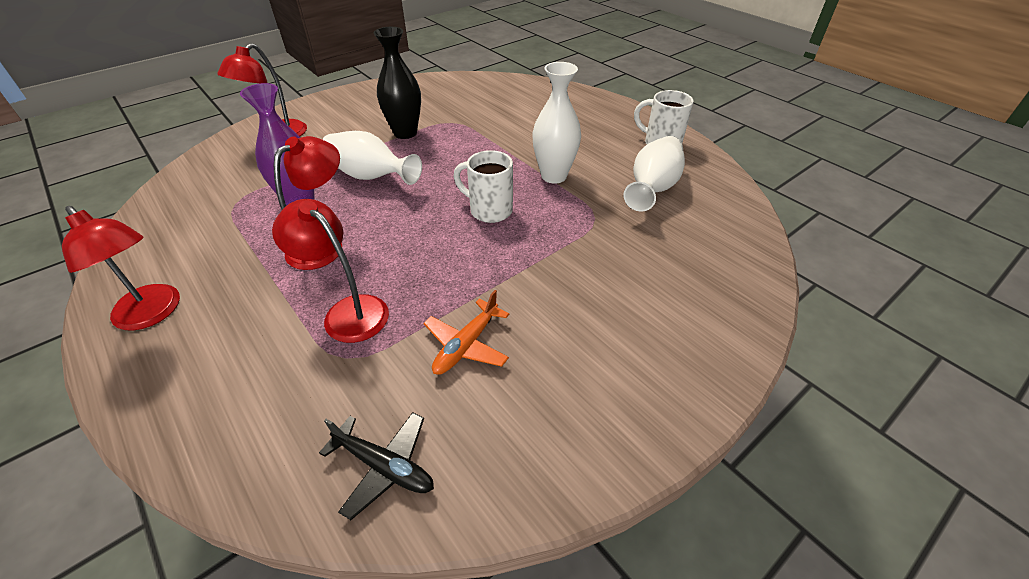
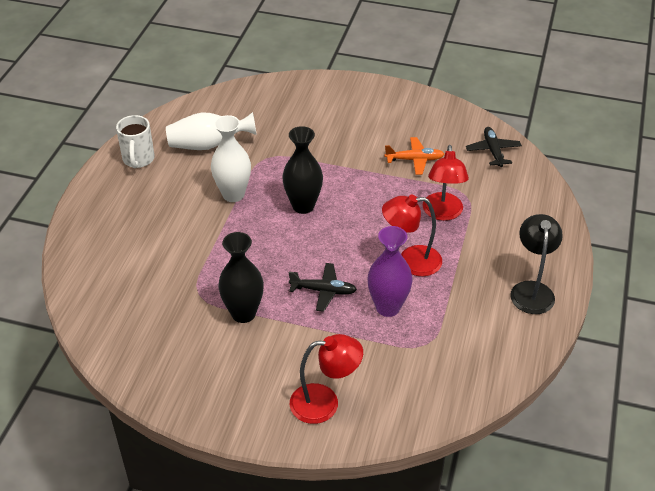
camera: 125 degrees left, 0 degrees up
(153, 314) = (531, 290): red lamp -> black lamp
(370, 176) = (323, 291): white vase -> black plane
(489, 210) = (303, 206): white mug -> black vase

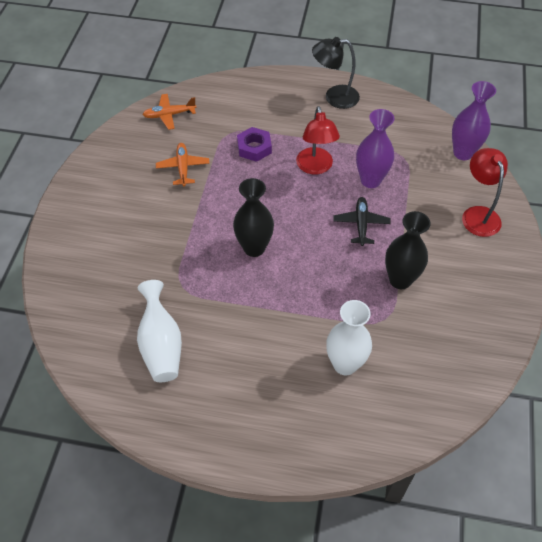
camera: 95 degrees left, 10 degrees up
(138, 160) = (189, 415): white mug -> none
(233, 194) = (242, 309): white vase -> white vase (345, 364)
(430, 408) = (463, 153): none -> purple vase
(442, 213) = (254, 148): red lamp -> purple nut
(493, 151) = (169, 115): black plane -> orange plane

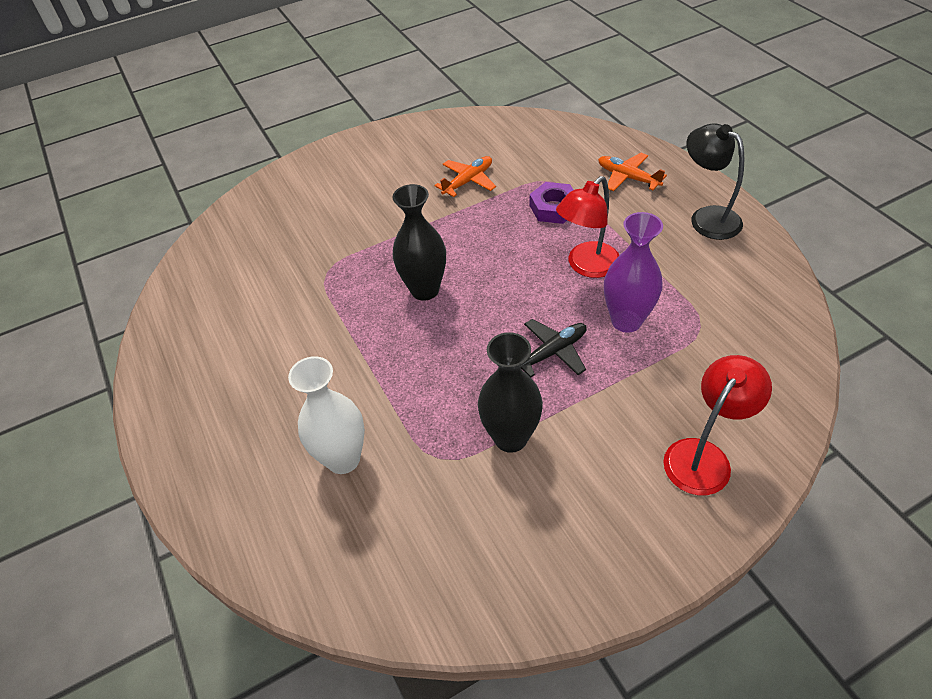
camera: 55 degrees right, 5 degrees down
(161, 345) = (247, 301): white vase -> none
(169, 115) = (520, 132): orange plane -> orange plane (627, 177)
(463, 153) = (786, 379): purple vase -> none

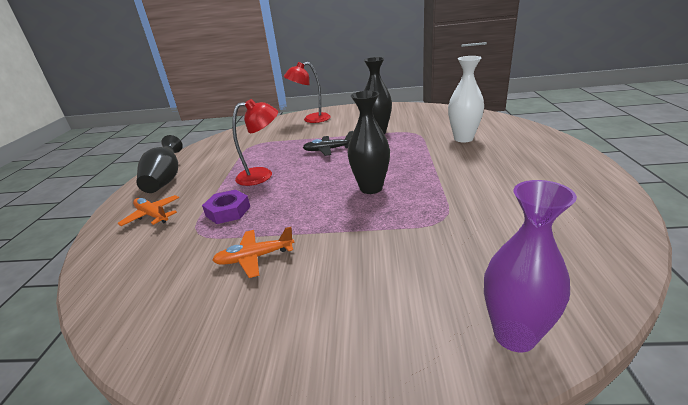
camera: 150 degrees left, 20 degrees down
(626, 321) = (279, 152): purple vase -> purple vase (514, 335)
(627, 177) = (152, 215): orange plane -> orange plane turned 150 degrees clockwise
(707, 217) = (165, 180): black lamp -> black vase

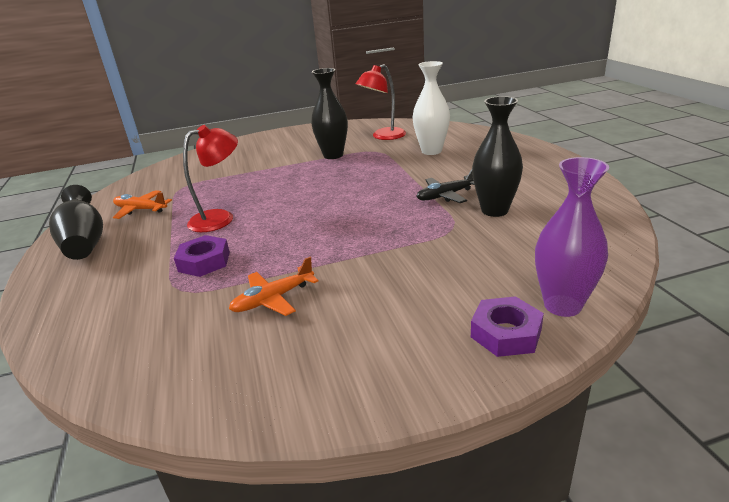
camera: 20 degrees left, 0 degrees up
(152, 215) = (100, 284): orange plane -> orange plane (141, 210)
(311, 119) = (240, 150): red lamp -> red lamp (383, 136)
(328, 150) = (285, 180): black plane -> black plane (446, 195)
(371, 188) = (361, 212): black vase -> black vase (494, 210)
(436, 352) = (506, 333): none -> purple nut

